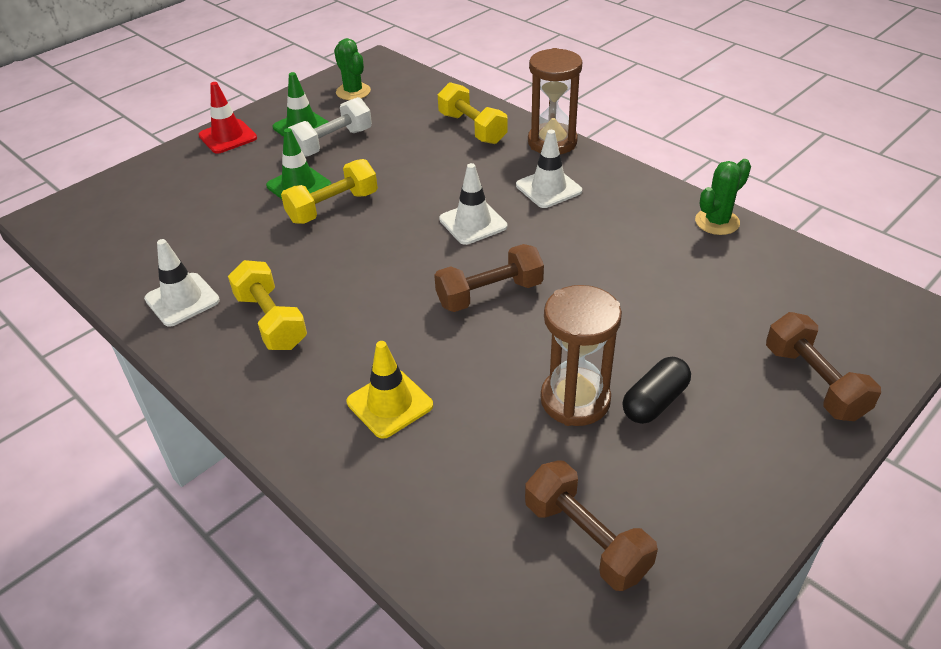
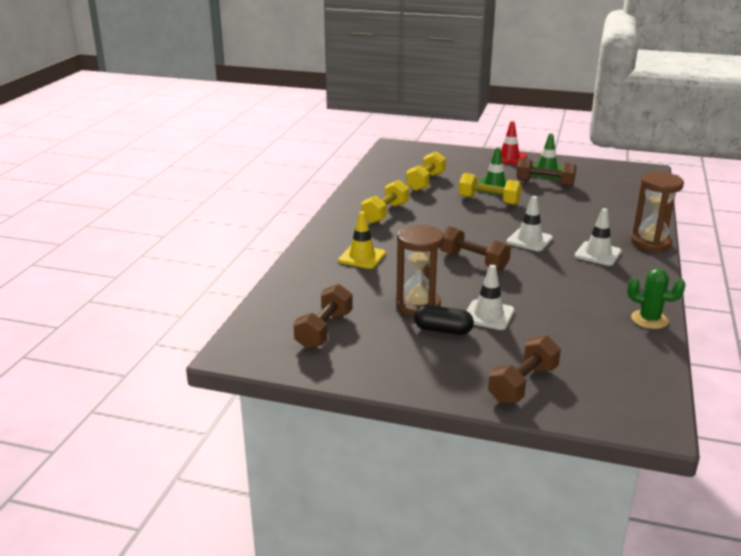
camera: 60 degrees right, 15 degrees down
(182, 300) = (375, 190): white traffic cone -> white traffic cone (488, 315)
(332, 143) = (545, 183): white dumbbell -> brown dumbbell
(353, 92) = (603, 173): green cactus -> none
(472, 128) = (623, 215): yellow dumbbell -> yellow dumbbell (425, 182)

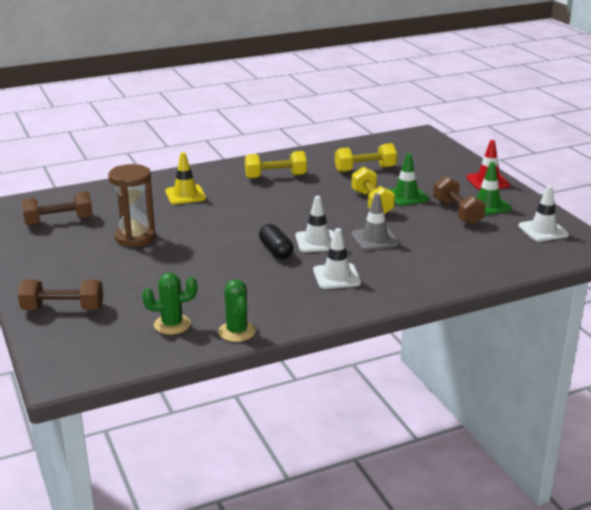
camera: 50 degrees right, 0 degrees up
(443, 330) = (108, 257): black capsule -> black capsule (276, 251)
(473, 261) = (240, 233): brown dumbbell -> none
(488, 315) = (154, 266): white traffic cone -> white traffic cone (543, 230)
(552, 221) = (375, 239): none -> grey traffic cone
(609, 342) = (172, 324): none -> green cactus
(650, 243) = (402, 294): brown hourglass -> none

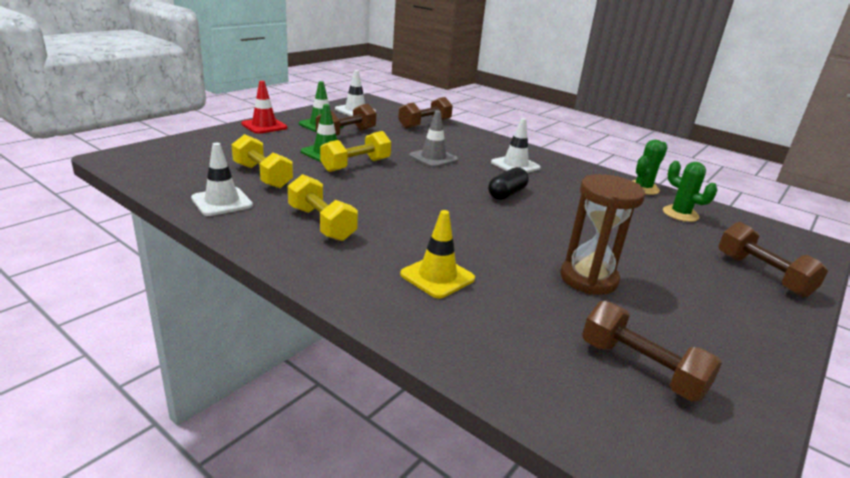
camera: 120 degrees left, 0 degrees up
(317, 242) = (466, 179): white traffic cone -> white traffic cone (222, 202)
(485, 260) = (424, 124): none -> brown dumbbell

